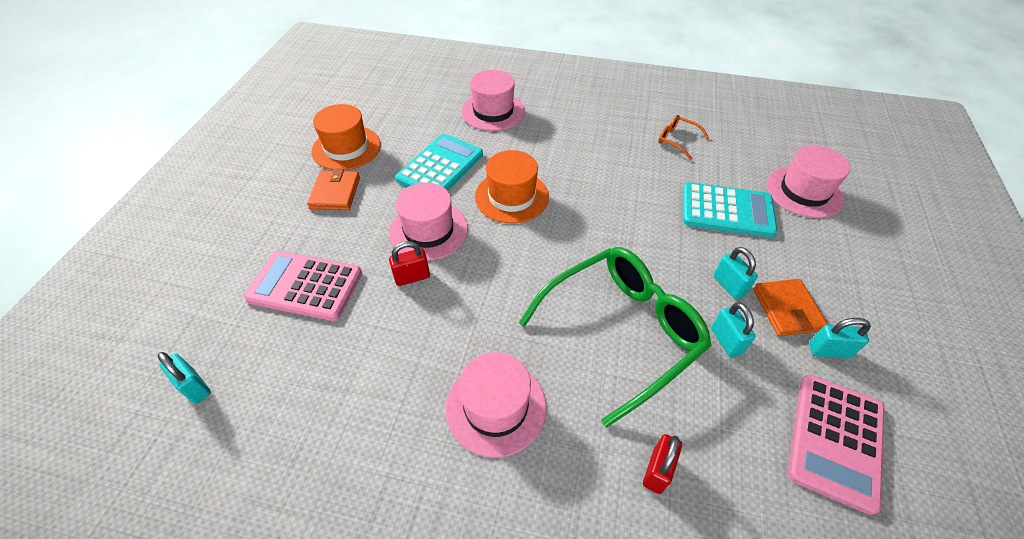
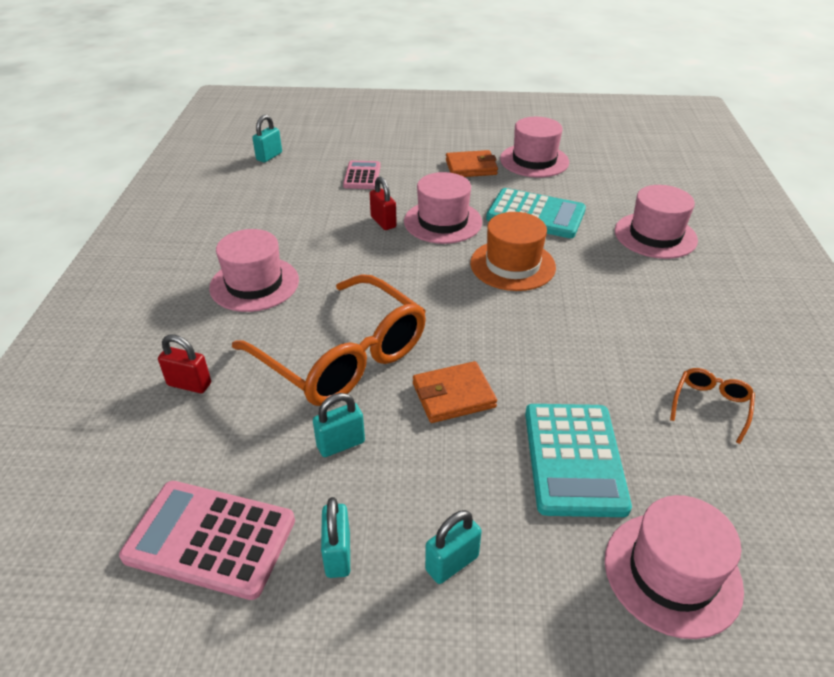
camera: 80 degrees right, 10 degrees down
(305, 286) = (362, 176): pink calculator -> pink calculator, size x0.61
(346, 148) = (534, 160): orange hat -> pink hat
(622, 331) = (343, 356): green glasses -> orange glasses
(729, 286) = (428, 452): turquoise padlock -> turquoise padlock (452, 563)
(787, 309) = (400, 513): orange wallet -> orange wallet (453, 395)

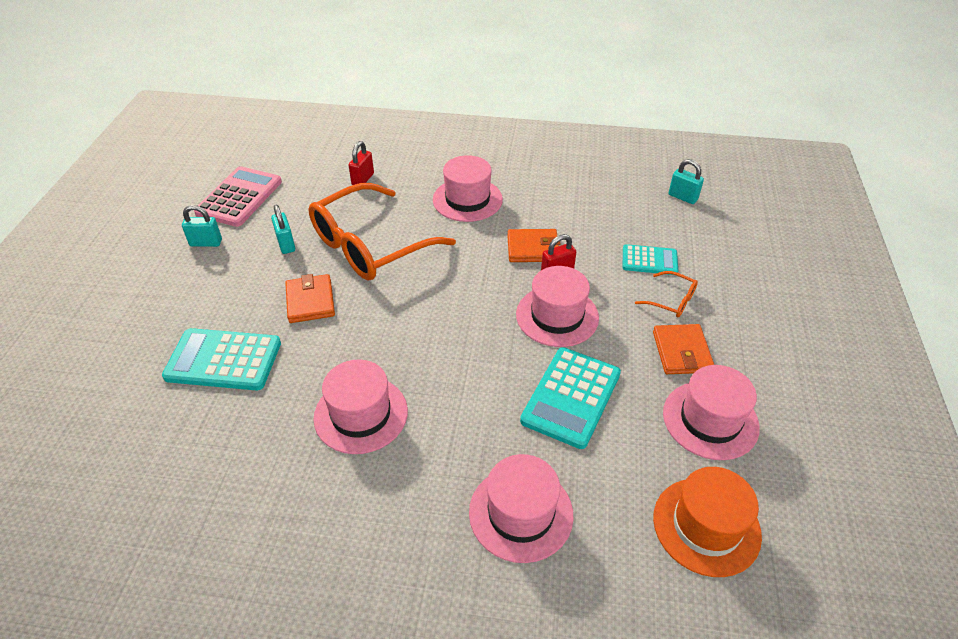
camera: 95 degrees right, 5 degrees up
(346, 236) = (533, 248): none -> orange wallet
(362, 176) = (649, 260): pink calculator -> turquoise calculator
(452, 563) = (176, 288): turquoise padlock -> none
(512, 265) = (473, 361): orange hat -> orange hat (706, 526)
(672, 573) = (112, 392): pink hat -> pink hat (361, 414)
(710, 406) = (238, 470): orange glasses -> orange glasses (671, 300)

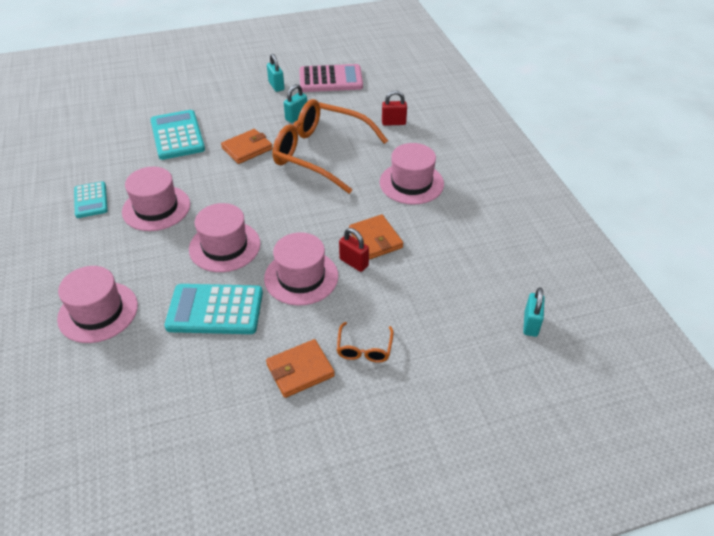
camera: 65 degrees right, 0 degrees up
(649, 260) = (411, 320): turquoise calculator -> turquoise calculator (91, 200)
(706, 526) = (114, 426): orange hat -> none
(710, 420) = (227, 407): pink hat -> pink hat (225, 246)

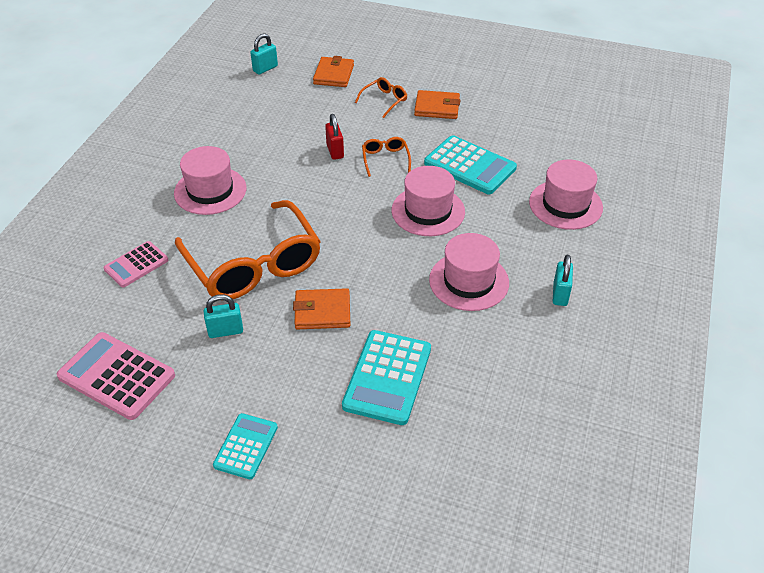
camera: 145 degrees left, 0 degrees up
(91, 200) = (535, 326): turquoise calculator -> turquoise calculator (246, 446)
(276, 86) = (194, 404): turquoise padlock -> turquoise padlock (560, 294)
(301, 277) = (385, 159): pink hat -> orange glasses
(375, 239) = (299, 160): orange wallet -> orange wallet (334, 74)
(393, 123) = (136, 265): red padlock -> pink calculator

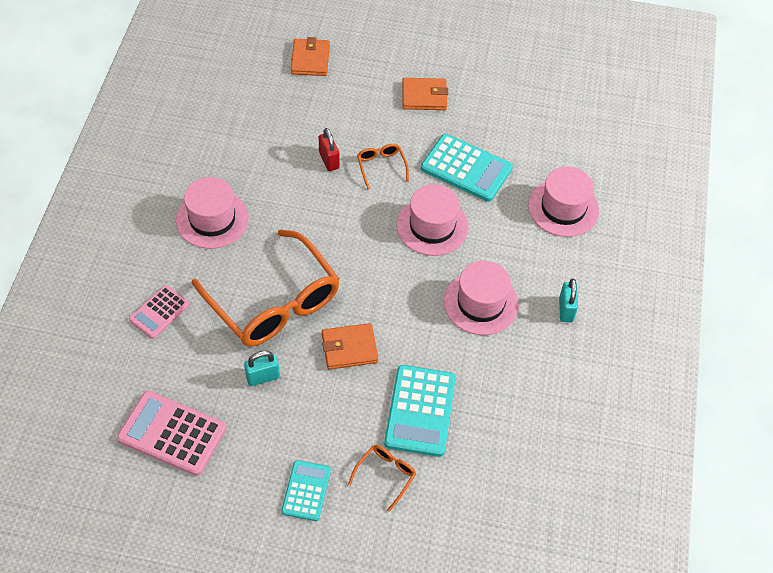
camera: 10 degrees left, 10 degrees up
(265, 68) = (235, 56): turquoise padlock -> none
(384, 100) = (369, 91): orange glasses -> orange glasses (385, 475)

